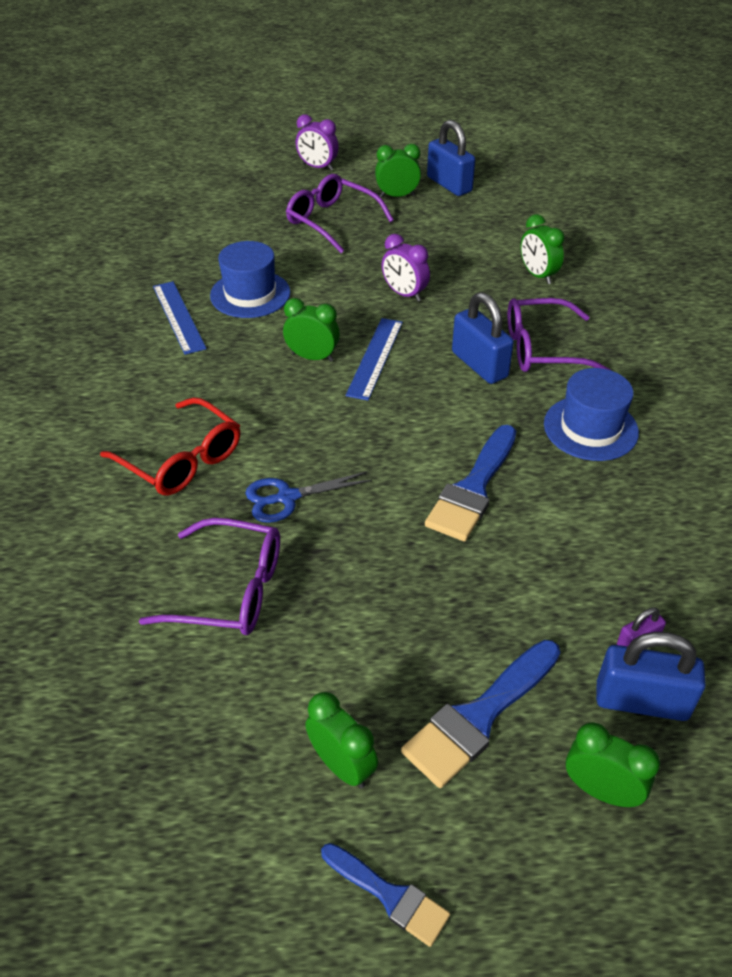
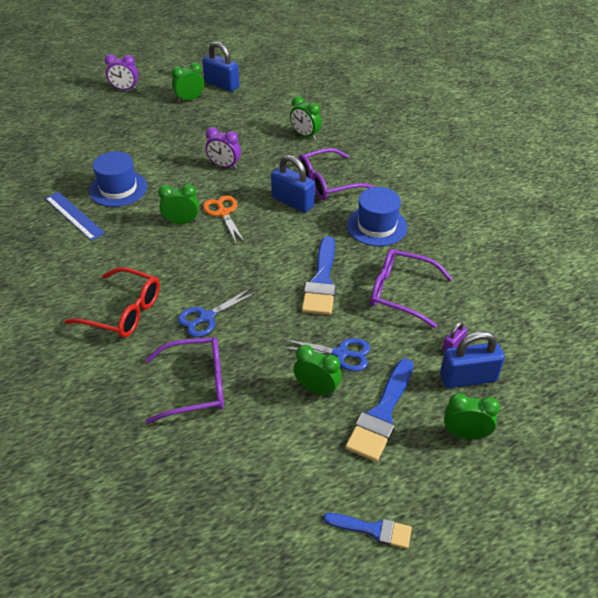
camera: 20 degrees left, 0 degrees up
(331, 221) = (151, 126): purple glasses -> purple glasses (400, 292)
(342, 765) = (314, 467): green clock -> green clock (317, 388)
(375, 358) = (223, 213): blue ruler -> orange scissors
(456, 604) = (341, 354): none -> blue scissors

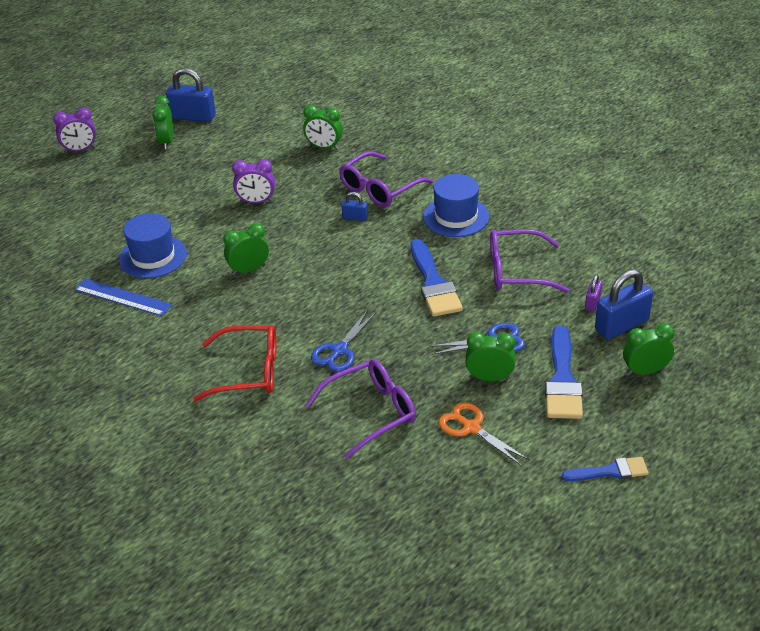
camera: 20 degrees left, 5 degrees down
(190, 99) = (166, 142): green clock -> green clock turned 45 degrees counterclockwise
(223, 213) = (288, 248): orange scissors -> orange scissors (471, 428)
(293, 202) = (355, 217): blue padlock -> blue padlock, size x0.50

